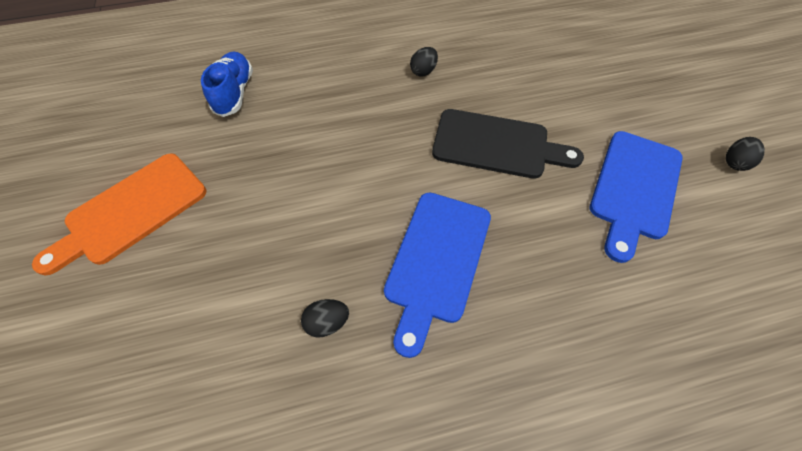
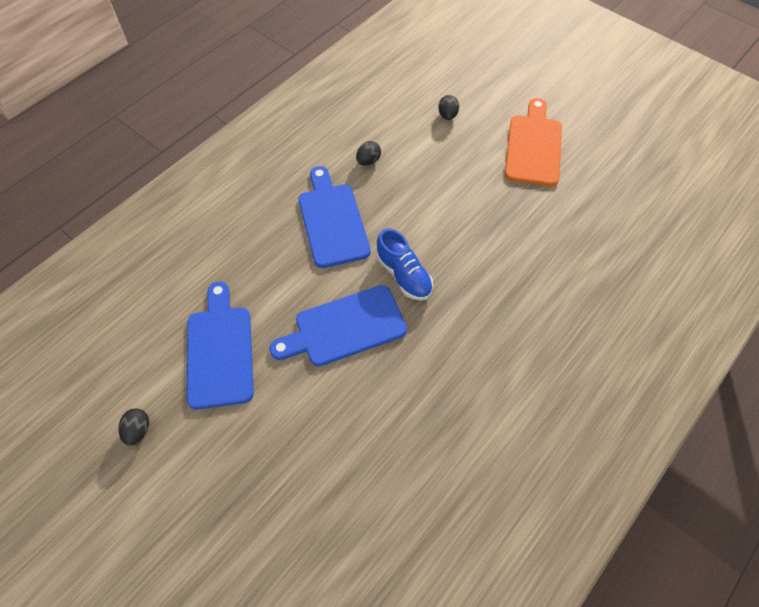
camera: 145 degrees right, 0 degrees up
(235, 93) = (580, 250): blue shoe -> blue shoe (403, 275)
(423, 71) = (458, 368): black egg -> black egg (447, 115)
(496, 145) = (345, 327): black cutting board -> blue cutting board

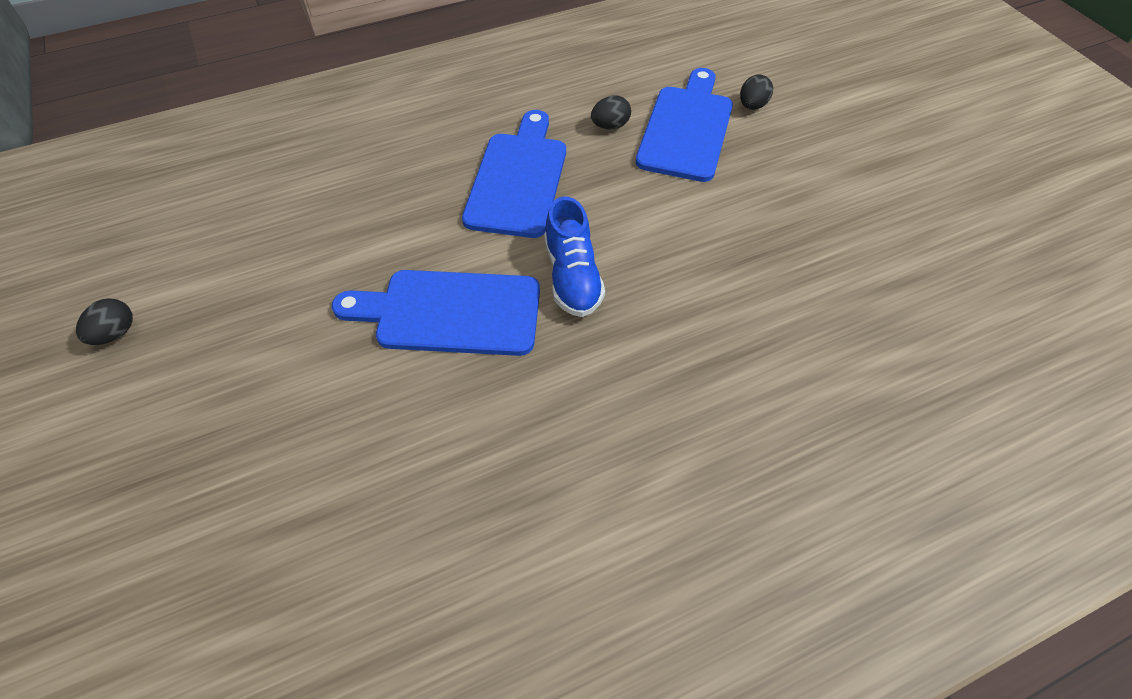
camera: 25 degrees right, 5 degrees down
(220, 351) = (276, 279): blue cutting board -> blue cutting board (687, 129)
(534, 147) = (861, 180): orange cutting board -> none

